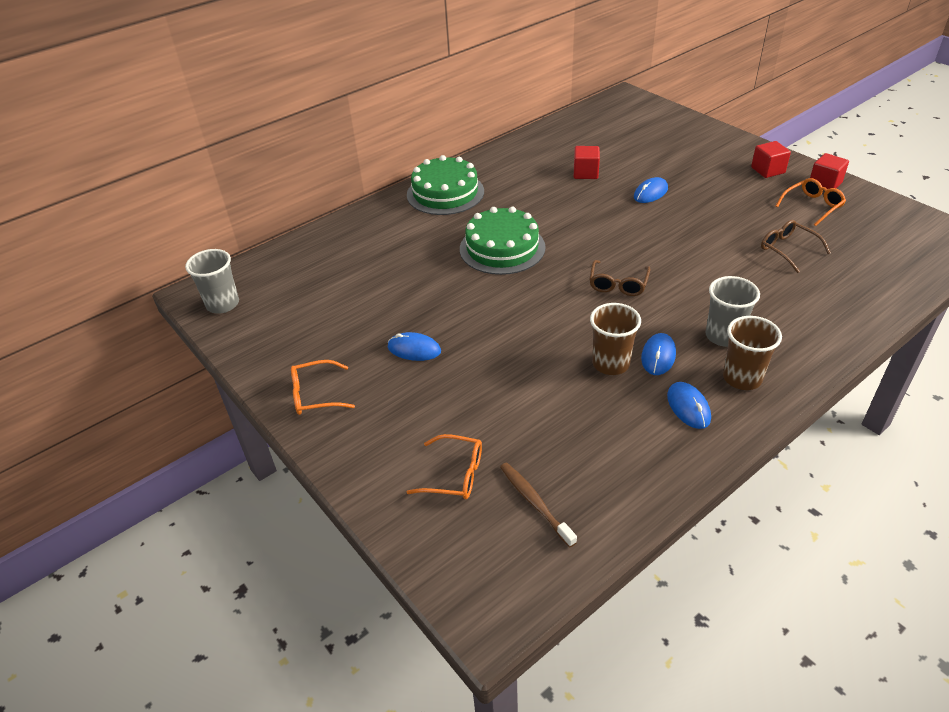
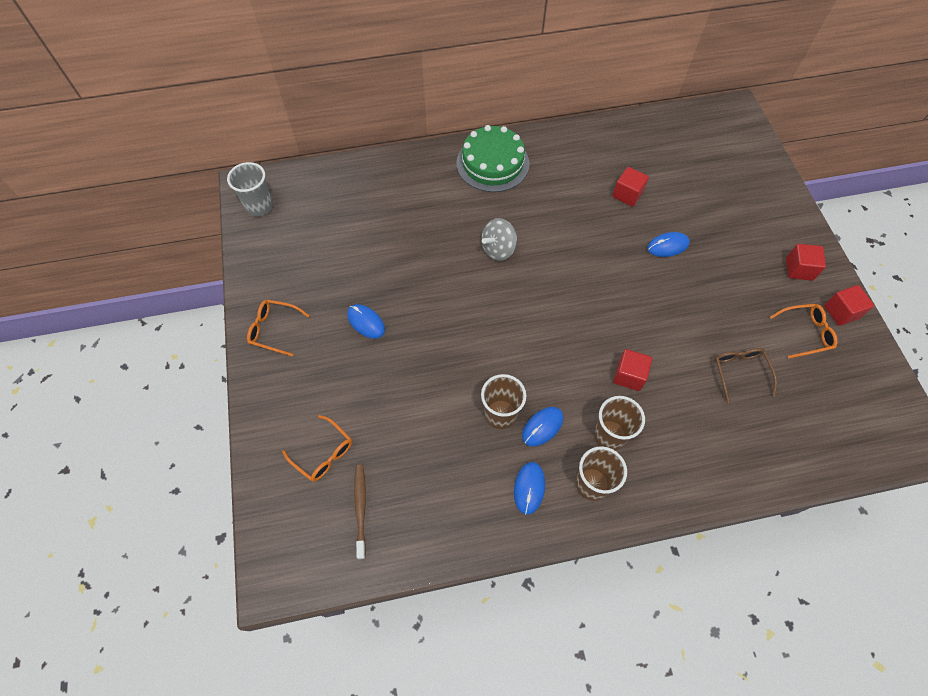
camera: 25 degrees right, 20 degrees up
(502, 248) = (498, 249): green cake -> grey spinning top
(618, 284) = (564, 336): brown glasses -> none
(700, 288) = (629, 376): none -> red cube
(723, 336) = (610, 435): grey cup -> brown cup

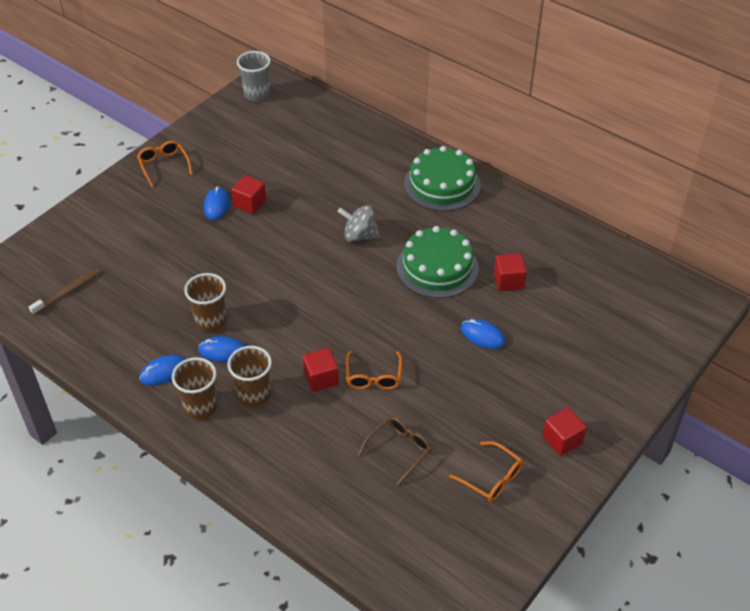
camera: 50 degrees right, 15 degrees down
(323, 453) = (92, 248): orange glasses -> orange glasses (373, 377)
(576, 225) = (437, 267): none -> green cake
(841, 312) = (546, 494): red cube -> red cube (250, 203)

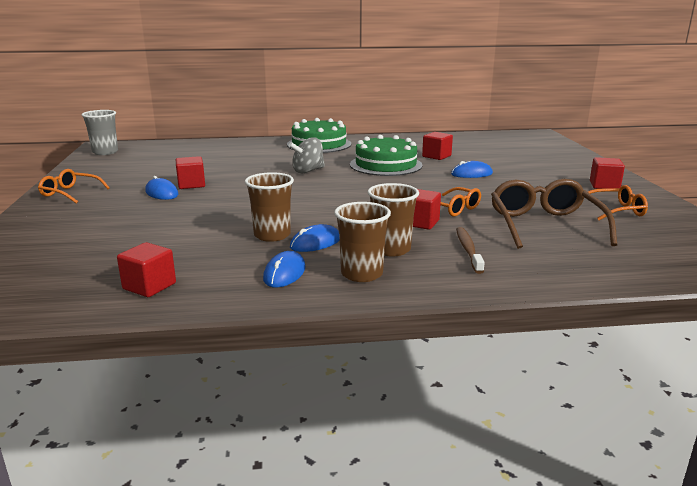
camera: 45 degrees left, 25 degrees down
(68, 291) = (77, 276): brown toothbrush -> brown toothbrush (468, 250)
(88, 330) = (149, 286): none -> red cube
(399, 450) = (544, 225): brown glasses -> brown glasses, size x1.72

